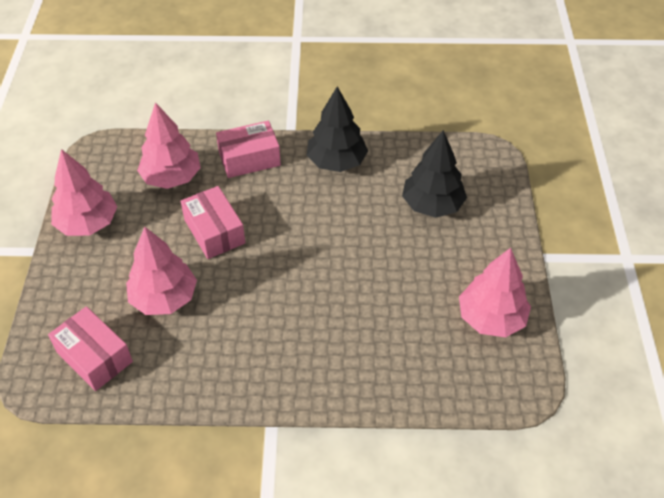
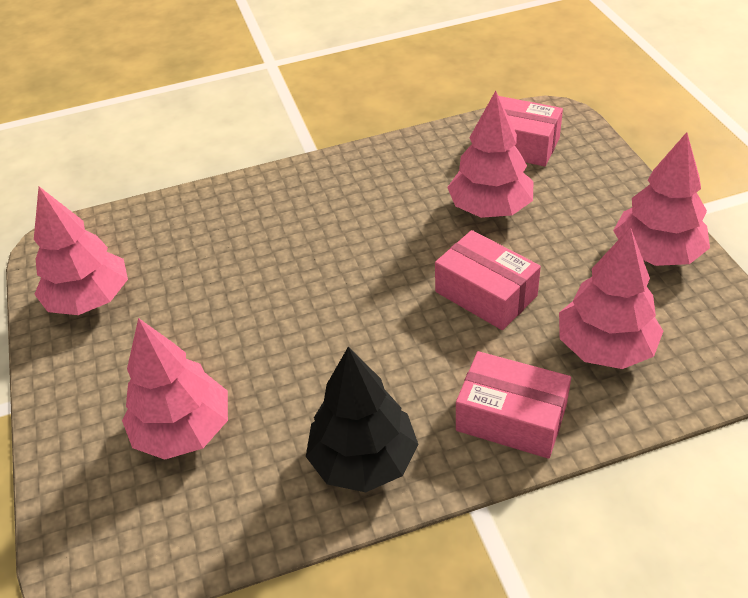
camera: 165 degrees right, 5 degrees down
(249, 159) = (511, 418): pink box -> pink box turned 60 degrees clockwise
(432, 205) = (184, 430): black tree -> pink tree

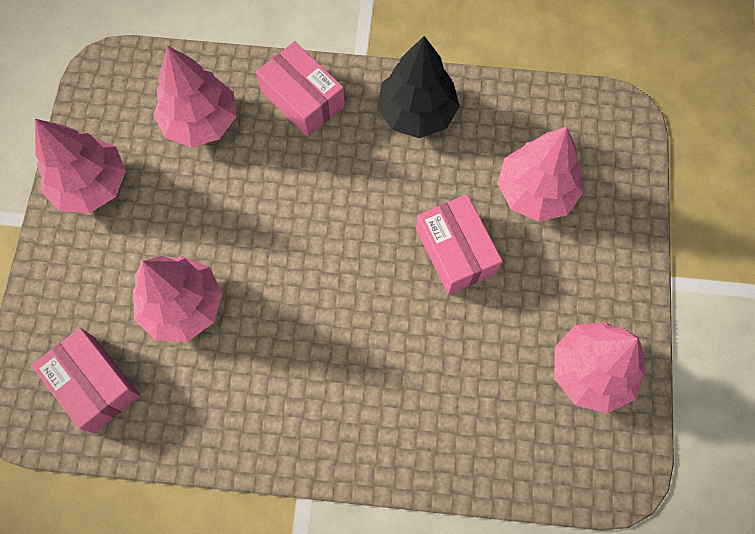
camera: 160 degrees left, 25 degrees up
(486, 294) = (251, 210): pink box -> pink box (455, 251)

